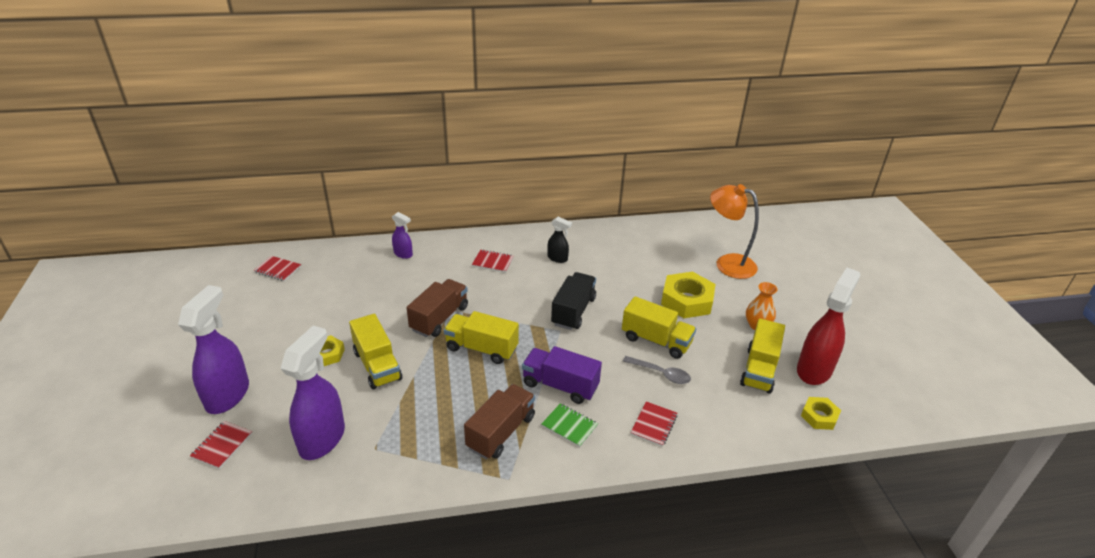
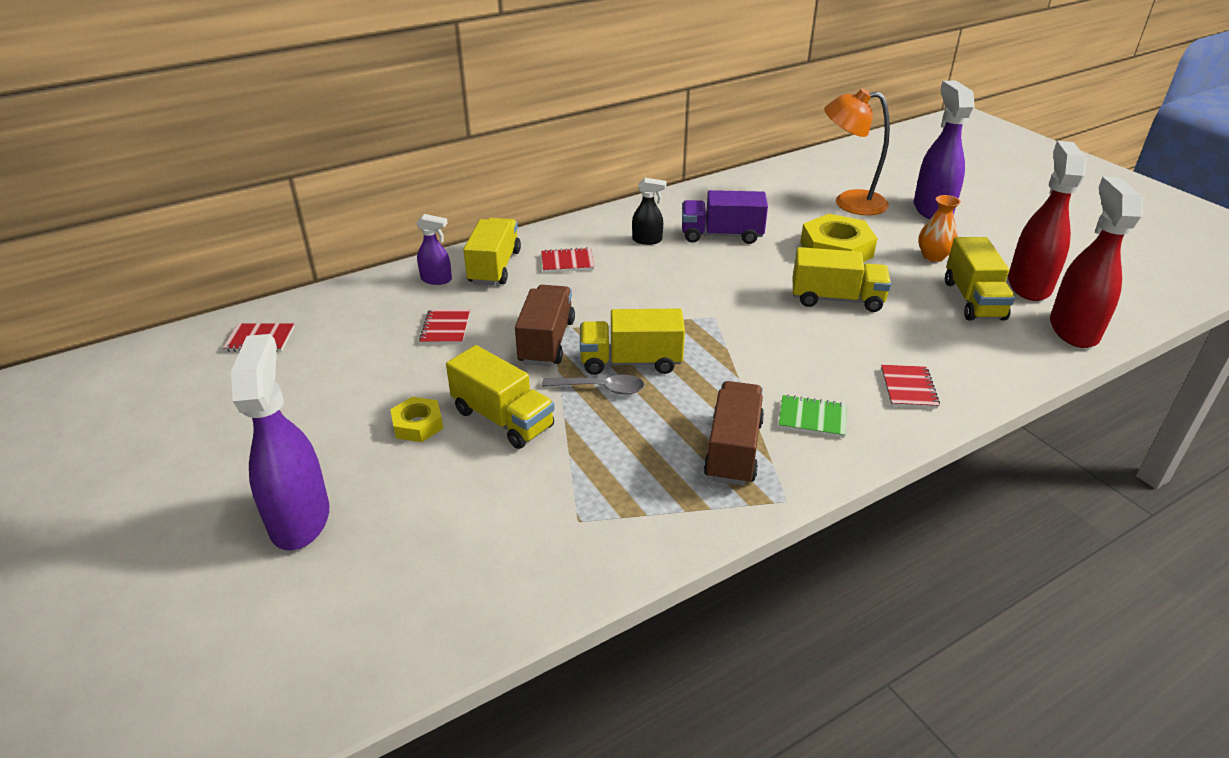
camera: 20 degrees left, 0 degrees up
(222, 446) = (341, 588): red notebook -> red notebook (445, 328)
(322, 439) = (493, 531): purple spray bottle -> purple spray bottle (932, 209)
(444, 254) = (494, 267): none -> yellow truck
(560, 385) = (764, 377): purple truck -> purple truck (721, 235)
(573, 311) = (713, 292): black truck -> none
(661, 373) = (871, 332): grey spoon -> grey spoon (601, 388)
(819, 416) = (1073, 329): yellow nut -> red spray bottle

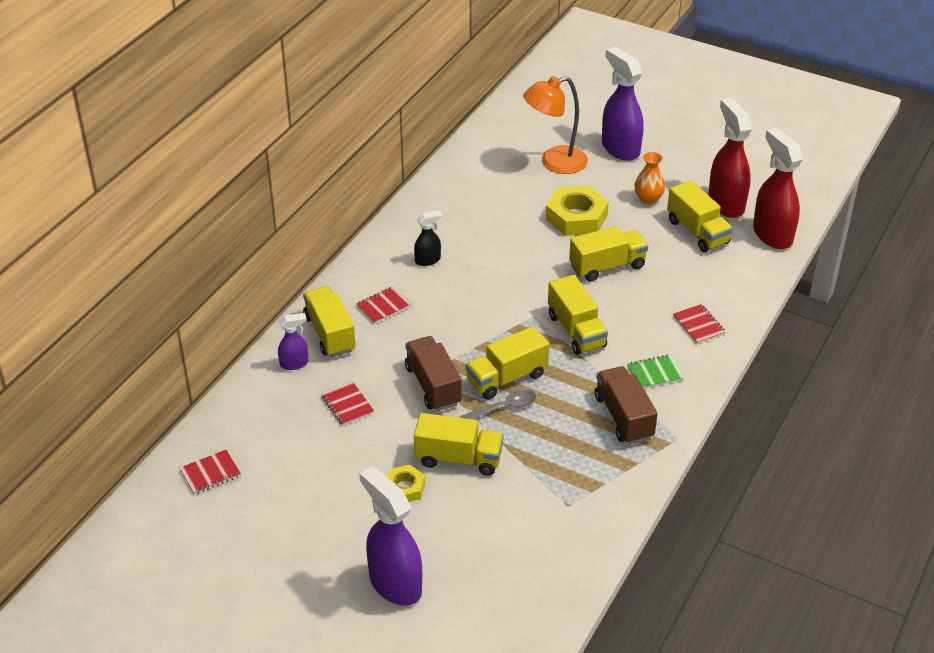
camera: 30 degrees left, 5 degrees up
(721, 235) = (481, 234): purple truck -> none
(750, 345) = (576, 330): none -> yellow truck

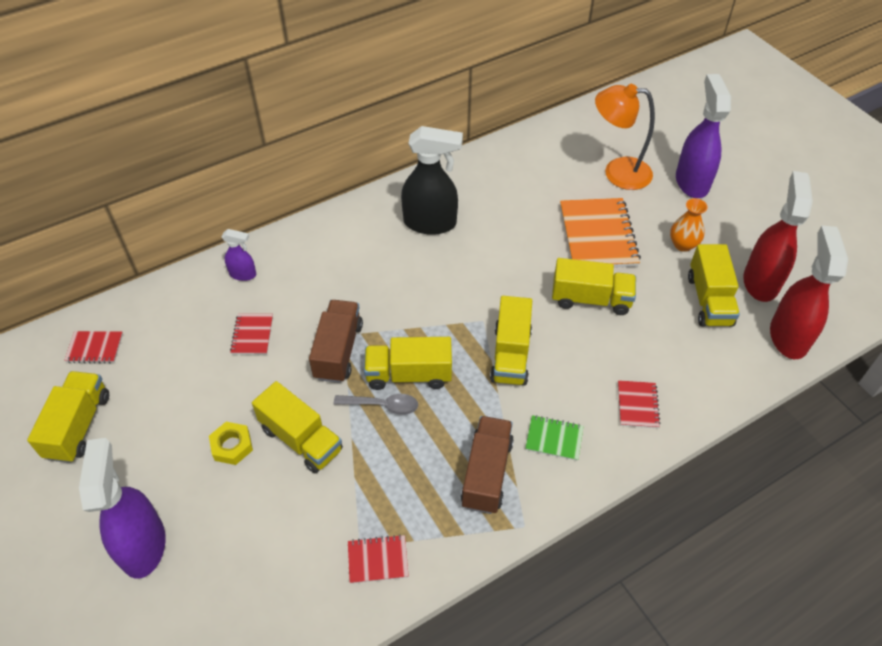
camera: 30 degrees right, 10 degrees up
(330, 333) = (294, 258): yellow truck -> yellow truck (78, 426)
(383, 306) = (358, 252): red notebook -> red notebook (378, 560)
(428, 260) = (430, 223): black spray bottle -> black spray bottle, size x1.99
(576, 217) = (598, 236): yellow nut -> orange notebook

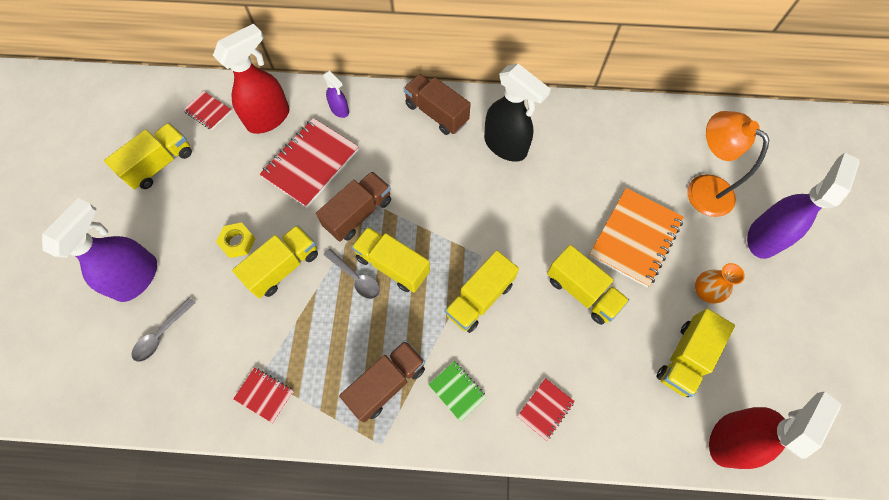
camera: 35 degrees right, 15 degrees up
(219, 579) = (161, 334): none -> grey spoon
(252, 335) = (311, 164): red notebook -> red notebook, size x2.00
(301, 439) = (283, 267): yellow truck -> yellow truck turned 120 degrees counterclockwise
(343, 229) = (436, 113): none -> brown truck
(761, 281) = (749, 371): red spray bottle -> red spray bottle (269, 118)

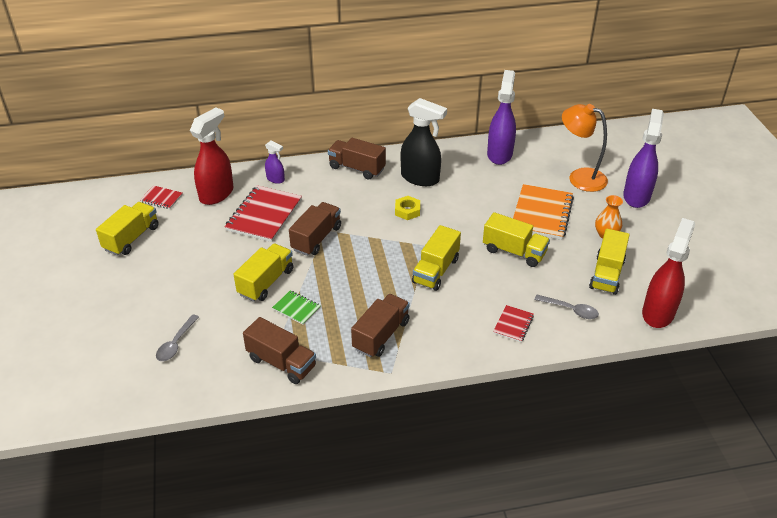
camera: 15 degrees left, 25 degrees down
(137, 277) = (139, 312): purple spray bottle -> purple spray bottle (499, 154)
(237, 242) = (220, 274): yellow nut -> yellow nut (407, 211)
(264, 395) = (281, 363): red notebook -> brown truck
(356, 278) = (330, 277): grey spoon -> grey spoon (570, 310)
(392, 265) = (357, 264): yellow truck -> none
(457, 391) = (440, 328): green notebook -> green notebook (296, 308)

